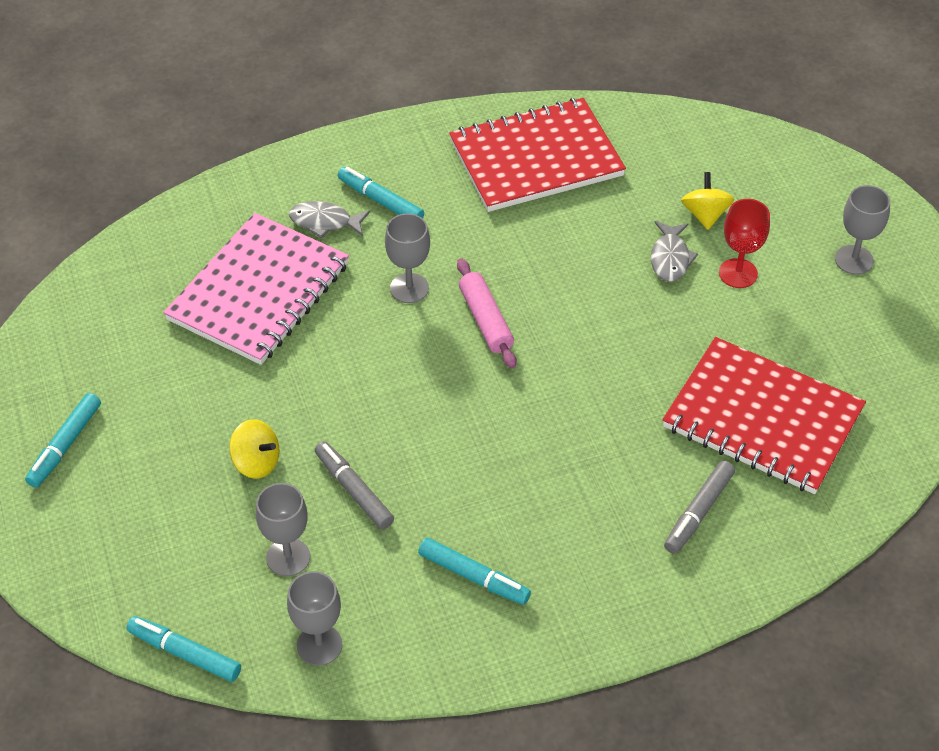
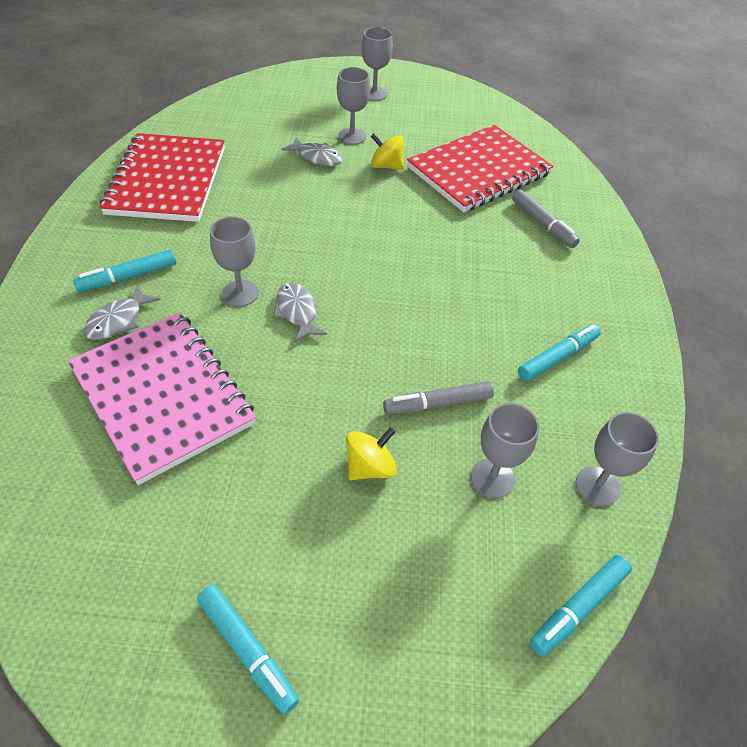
camera: 70 degrees left, 0 degrees up
(410, 340) = (297, 312): none -> grey fish
(486, 320) = (307, 262): pink rolling pin -> none
(705, 215) = (291, 130): yellow spinning top -> yellow spinning top (386, 166)
(738, 273) = (352, 136): red goblet -> grey goblet

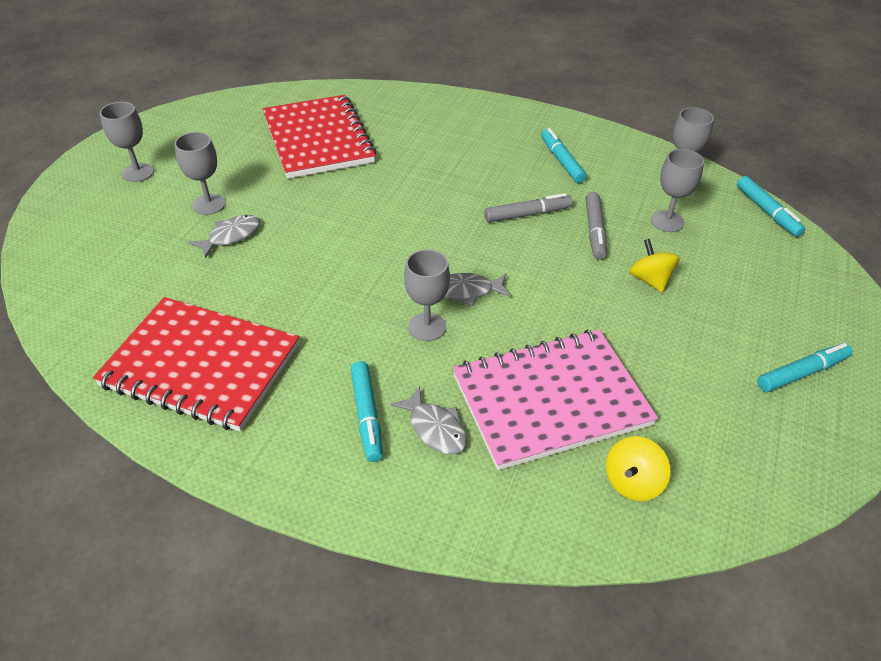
camera: 70 degrees left, 5 degrees down
(386, 166) = (276, 192): yellow spinning top -> yellow spinning top (632, 482)
(543, 224) = (410, 126): grey marker -> grey marker (527, 214)

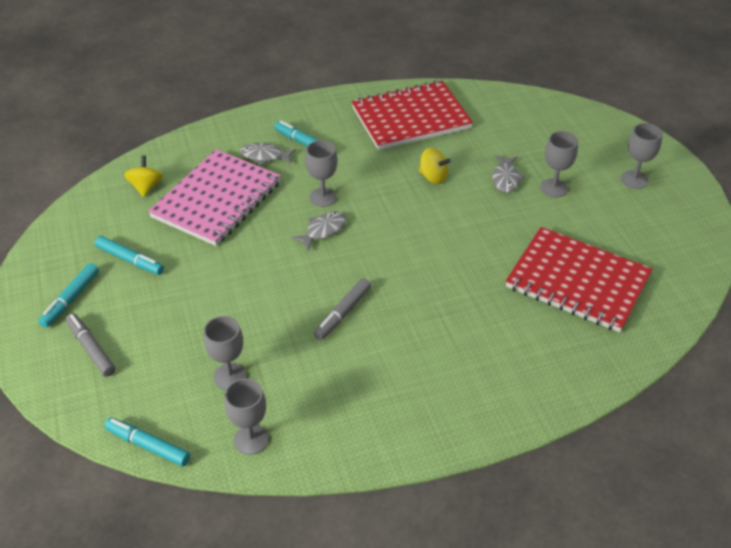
camera: 140 degrees right, 0 degrees up
(561, 161) = (368, 390): turquoise marker -> turquoise marker (130, 260)
(594, 231) = (280, 330): grey marker -> grey marker (91, 348)
(650, 280) = (209, 311): yellow spinning top -> yellow spinning top (433, 177)

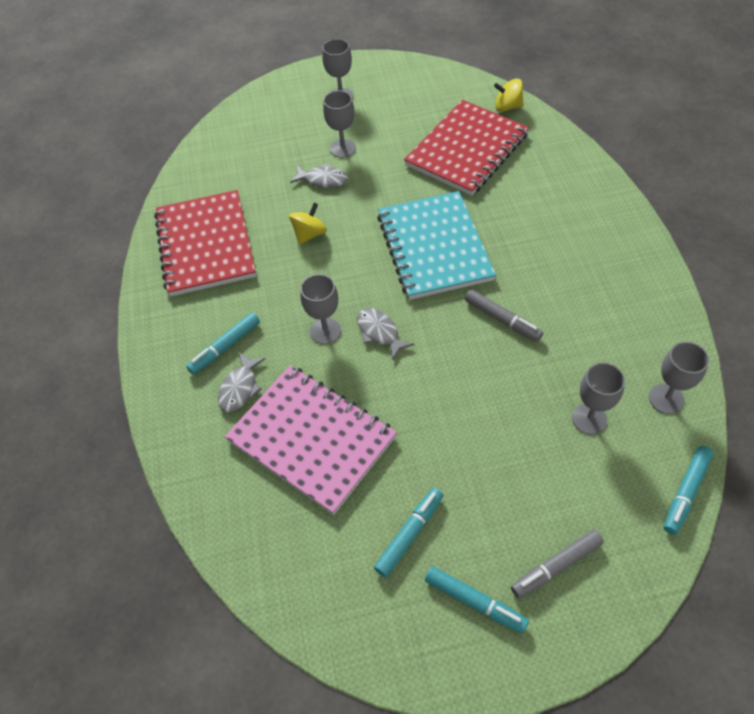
camera: 80 degrees left, 10 degrees up
(146, 187) = (272, 525): yellow spinning top -> yellow spinning top (507, 107)
(429, 261) = (434, 247): none -> turquoise notebook

